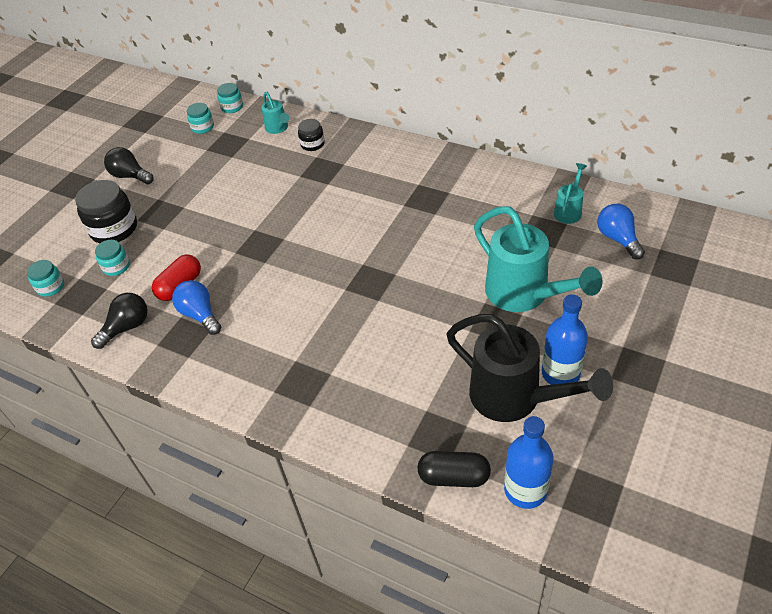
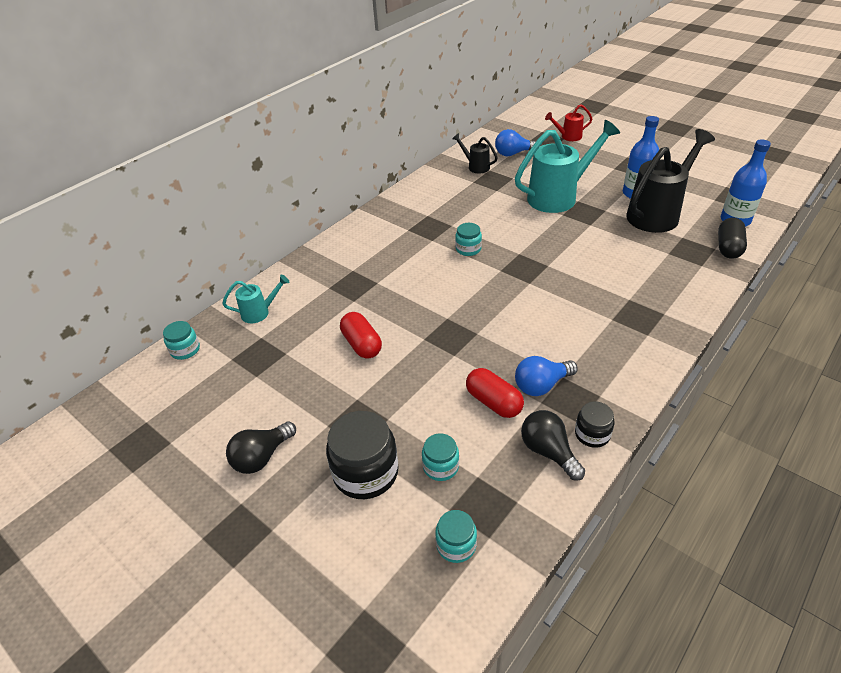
camera: 80 degrees left, 5 degrees down
(202, 127) = (206, 379): turquoise jar -> turquoise jar (468, 249)
(244, 194) = (362, 344): none -> red capsule
(312, 144) = (306, 288): black jar -> black jar (592, 434)
(569, 211) = (476, 166): turquoise watering can -> black watering can
(695, 289) = (568, 137): none -> red watering can

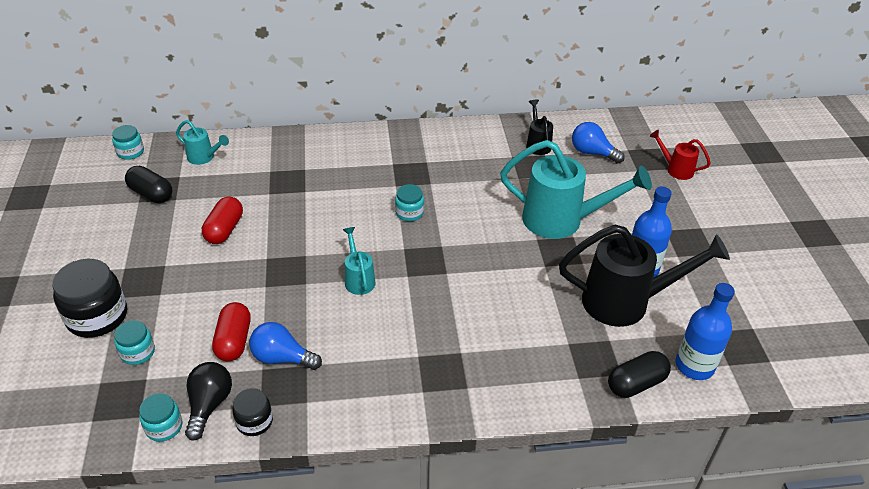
camera: 40 degrees right, 0 degrees up
(258, 364) = (151, 194): none -> black capsule
(262, 457) = (66, 257): black light bulb -> none
(456, 545) = (70, 406): turquoise jar -> turquoise jar (164, 426)
(505, 306) = (358, 279): none -> turquoise watering can

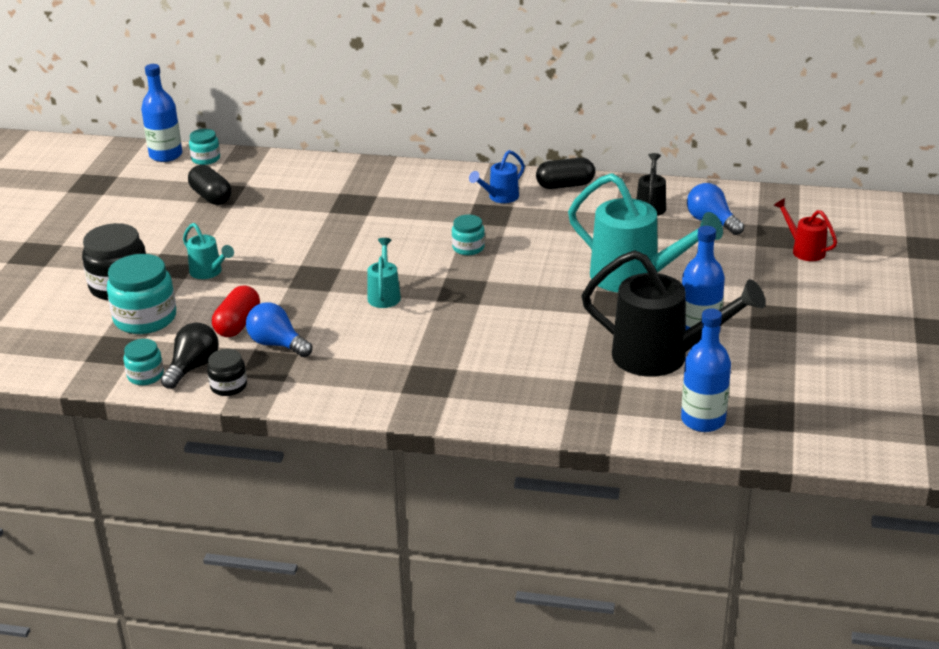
camera: 20 degrees right, 10 degrees down
(90, 154) = (166, 155): none -> blue bottle
(138, 352) = (145, 318): turquoise jar -> turquoise jar, size x1.83
(204, 157) = (277, 172): turquoise watering can -> turquoise watering can (209, 272)
(224, 230) = (269, 236): red capsule -> none
(412, 154) = (500, 197): none -> blue watering can
(636, 383) = (628, 423): black capsule -> black capsule (565, 185)

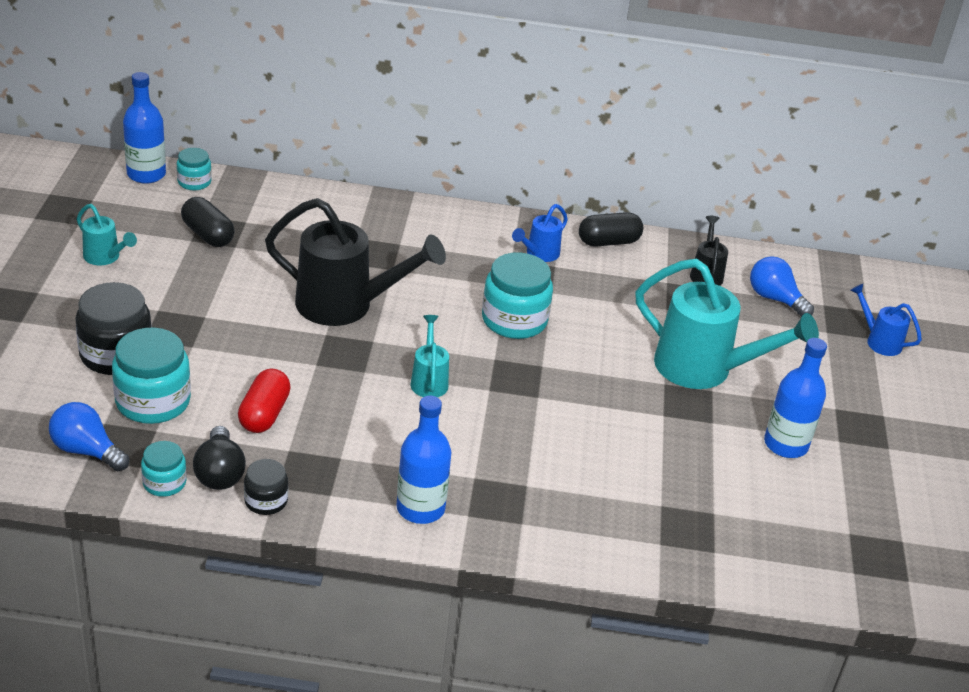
camera: 10 degrees left, 5 degrees up
(193, 367) = (219, 473): black light bulb -> black light bulb turned 150 degrees clockwise
(209, 272) = (220, 340): turquoise watering can -> turquoise watering can (105, 257)
(277, 344) = (315, 444): blue light bulb -> blue light bulb (86, 451)
(468, 248) = (514, 320): turquoise jar -> turquoise jar, size x1.83
(661, 357) = (750, 477): black watering can -> black watering can (345, 305)
(703, 420) = (809, 564): blue bottle -> blue bottle (420, 508)
(804, 250) = (879, 341): red watering can -> blue watering can

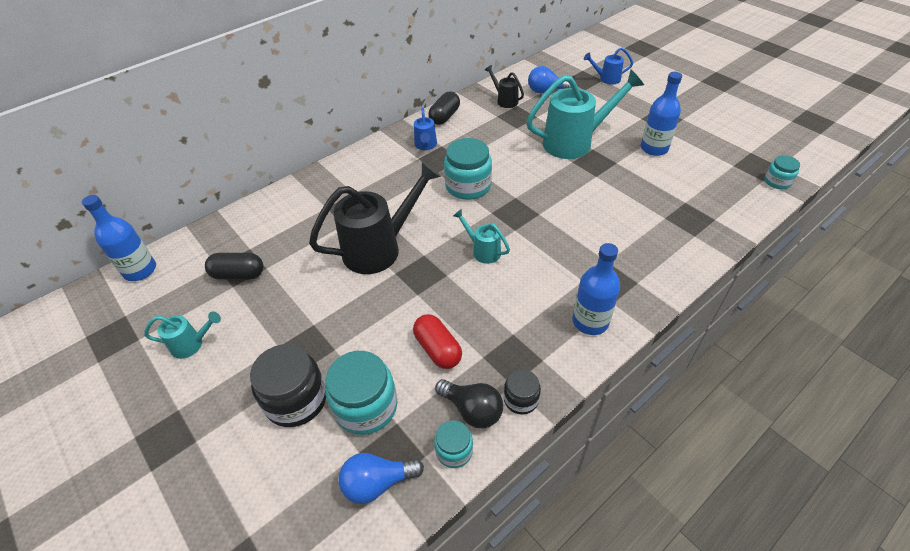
camera: 40 degrees left, 10 degrees up
(194, 182) = (180, 251): turquoise jar -> turquoise jar (777, 182)

